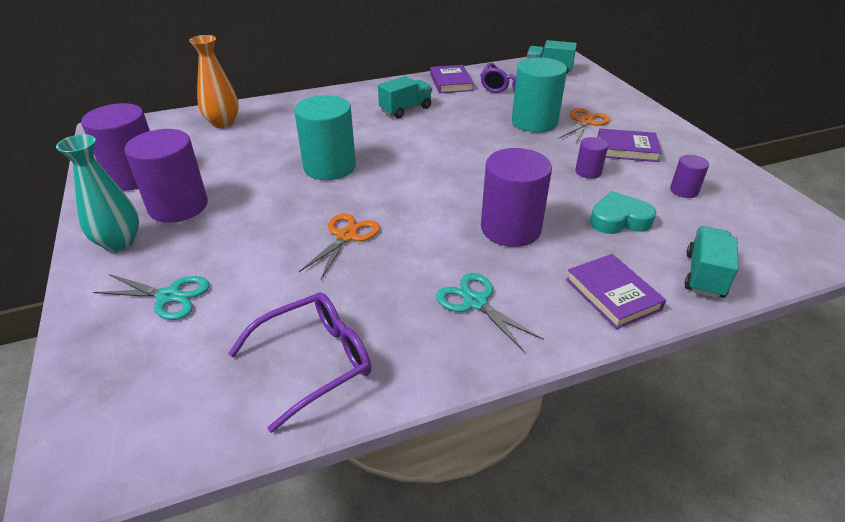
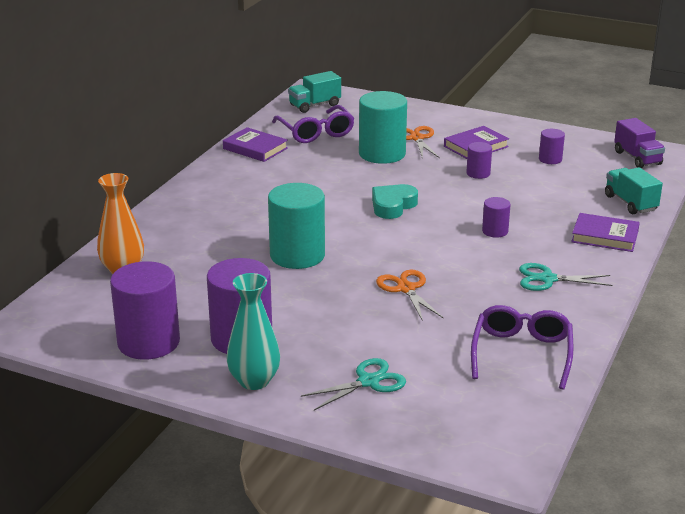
camera: 45 degrees left, 10 degrees down
(405, 109) = (264, 187): turquoise truck -> none
(510, 228) = (495, 231): purple cylinder -> purple cylinder, size x0.49
(619, 220) = (544, 195): turquoise heart -> turquoise heart (392, 206)
(793, 233) = (637, 158): none -> purple truck

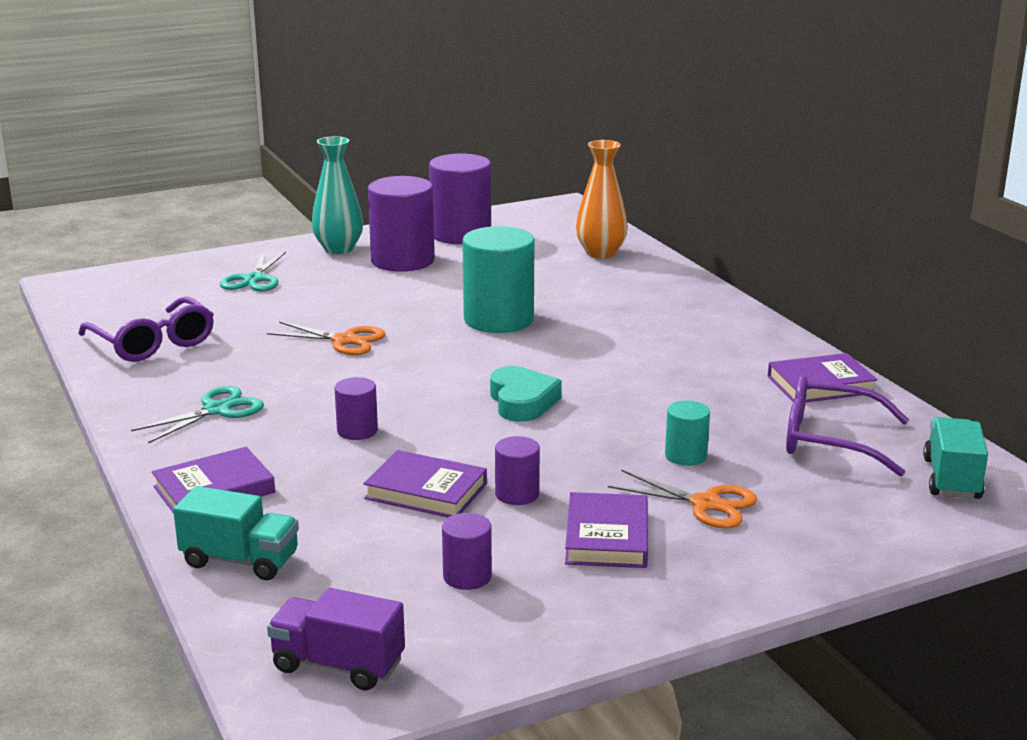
camera: 130 degrees right, 5 degrees down
(382, 154) = (686, 456): turquoise cylinder -> turquoise cylinder, size x0.49
(512, 191) = (426, 491): none -> purple book

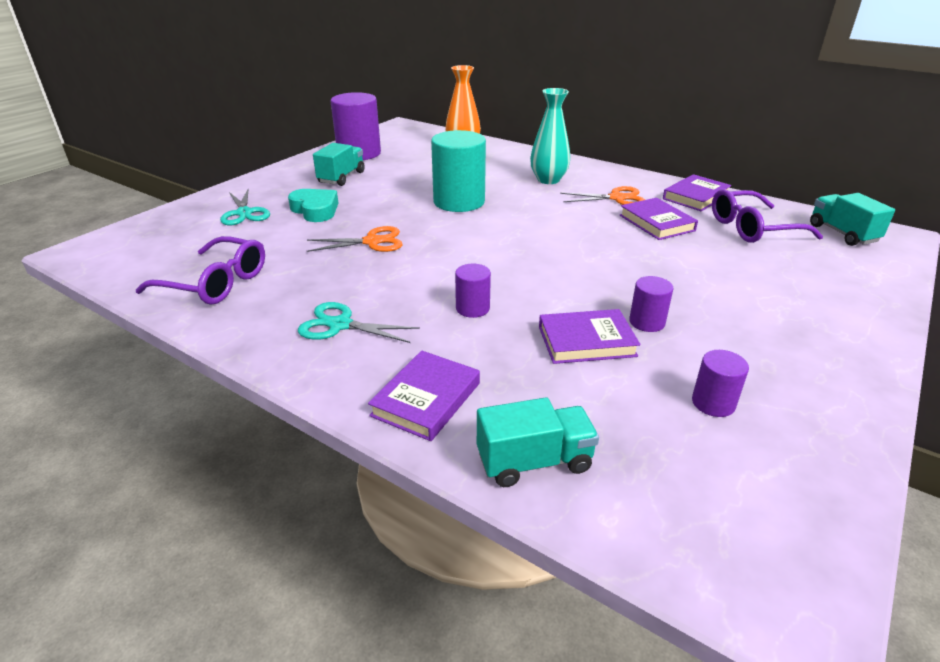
camera: 30 degrees left, 10 degrees up
(217, 410) = (340, 325): turquoise scissors -> turquoise scissors turned 90 degrees counterclockwise
(338, 665) = (749, 536): purple truck -> none
(339, 249) = (284, 179): turquoise vase -> turquoise vase (548, 180)
(402, 260) = (341, 177): purple cylinder -> turquoise truck
(522, 402) = (552, 253): turquoise heart -> turquoise heart (315, 210)
(607, 537) = (745, 335): purple book -> purple book (656, 223)
(686, 456) = (699, 261): turquoise cylinder -> none
(705, 504) = (759, 290): orange scissors -> orange scissors (616, 198)

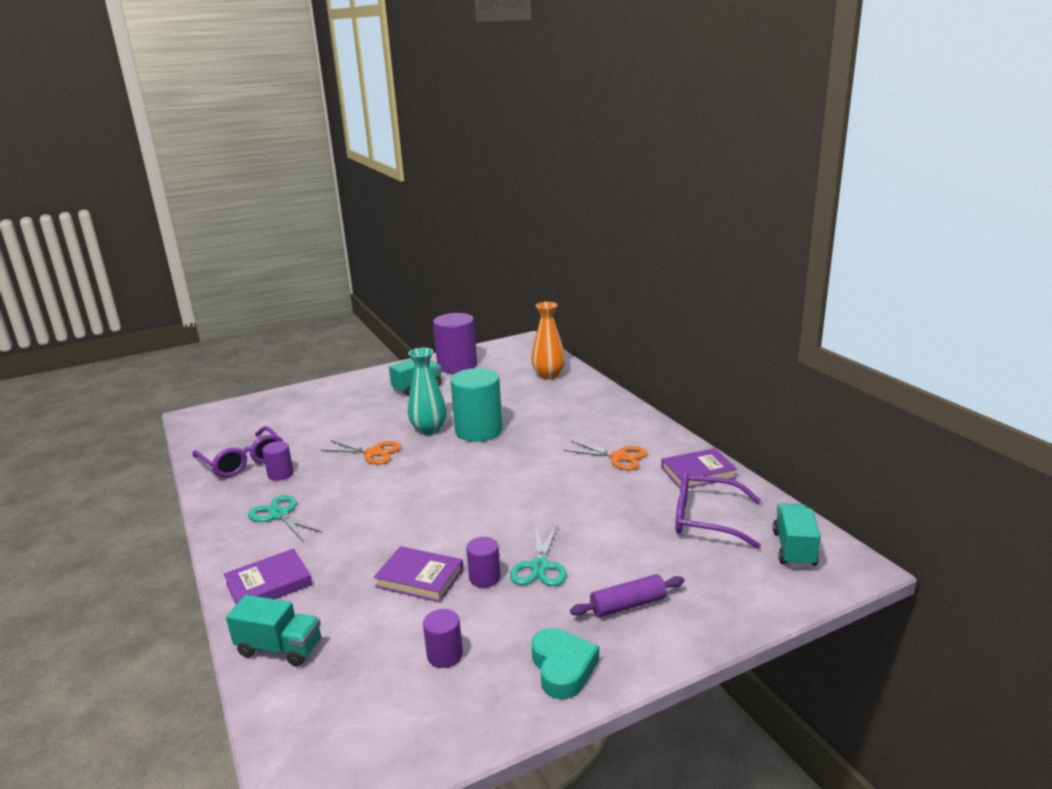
camera: 30 degrees right, 10 degrees down
(244, 213) = (317, 407): turquoise scissors -> turquoise scissors (540, 566)
(315, 210) = (366, 415): turquoise heart -> turquoise heart (563, 668)
(472, 308) = (375, 527): purple cylinder -> purple cylinder (280, 474)
(548, 180) = (581, 424): turquoise vase -> turquoise vase (429, 430)
(656, 223) = (620, 491): purple book -> none
(796, 308) = (628, 605): none -> purple rolling pin

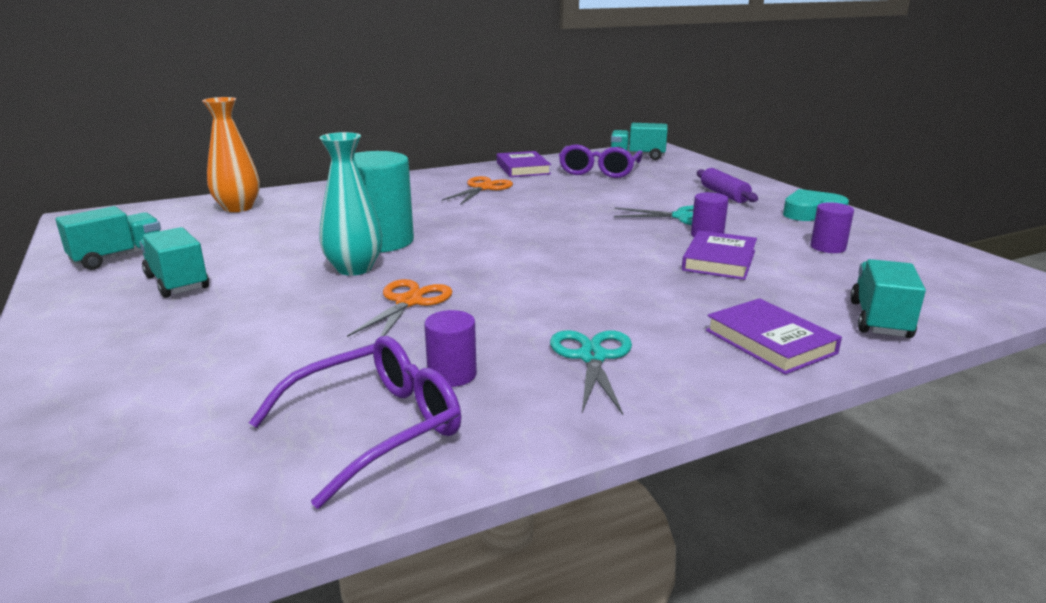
camera: 90 degrees left, 0 degrees up
(279, 515) = (592, 357): turquoise scissors -> turquoise scissors turned 135 degrees clockwise
(457, 366) = (118, 257): purple cylinder -> turquoise truck

